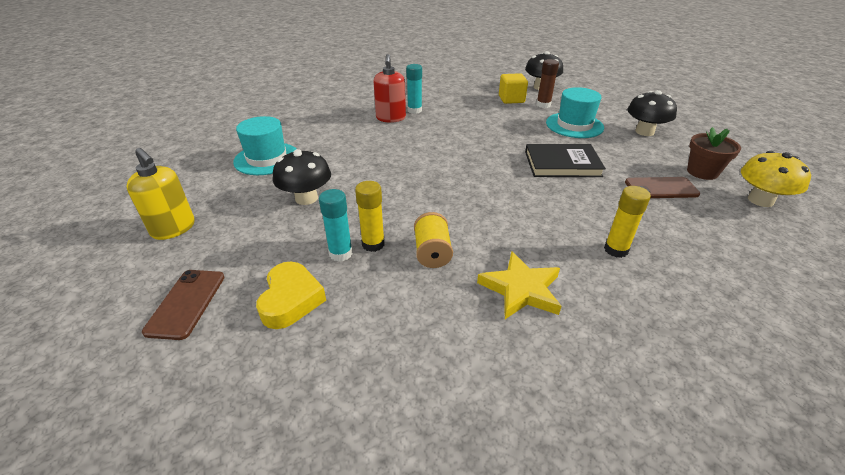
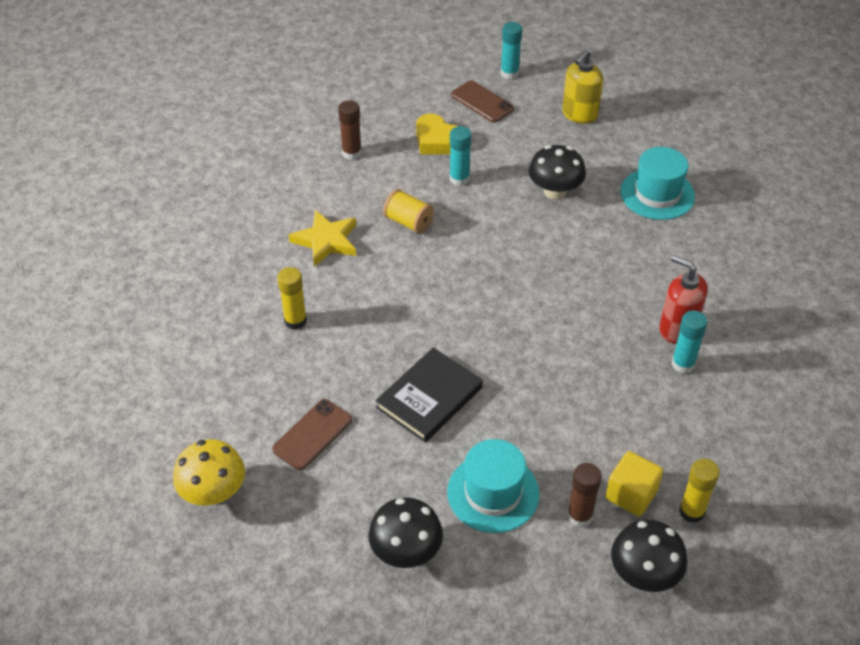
camera: 130 degrees right, 10 degrees up
(105, 311) = (509, 73): none -> turquoise glue stick
(173, 228) = (579, 114): yellow soap dispenser -> yellow soap dispenser turned 45 degrees counterclockwise
(373, 244) = (452, 199): yellow glue stick -> yellow glue stick (692, 511)
(377, 361) = (351, 153): none -> brown glue stick
(702, 172) = (291, 503): brown flower pot -> none

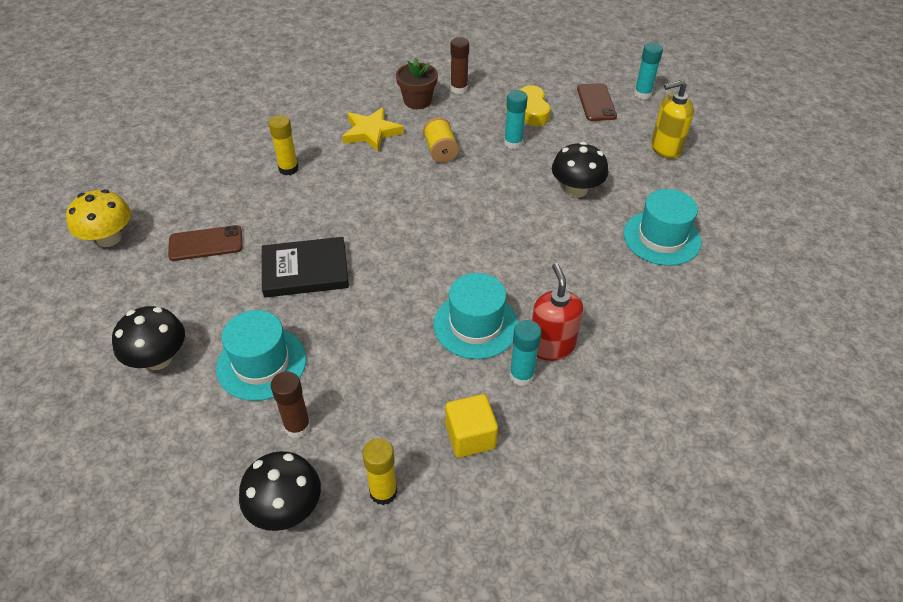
camera: 40 degrees right, 0 degrees up
(329, 186) = (417, 101): none -> brown flower pot
(610, 349) = (475, 325): none -> turquoise hat
(631, 494) = (354, 441): yellow cube -> yellow cube (470, 437)

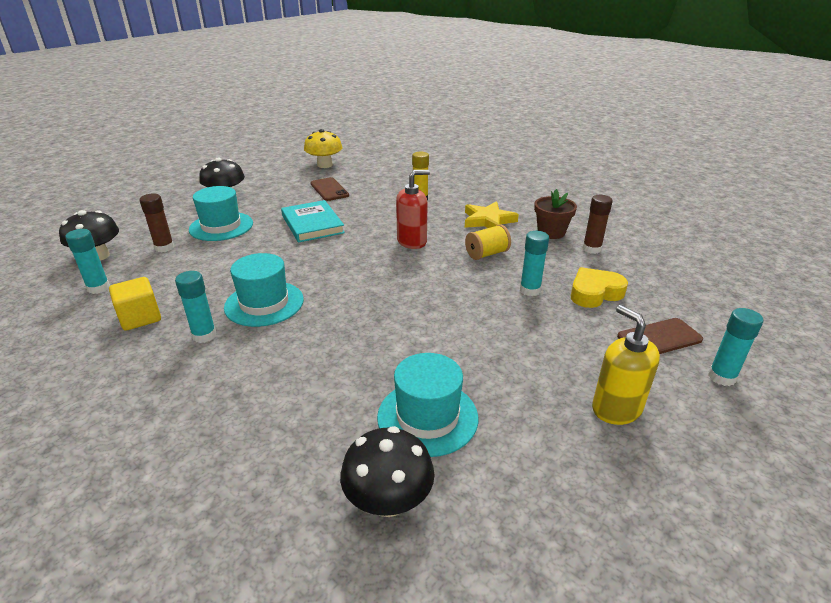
camera: 75 degrees right, 15 degrees down
(305, 270) = (312, 224): black book -> turquoise book
(383, 492) = (98, 288): yellow glue stick -> turquoise glue stick
(551, 346) = (240, 348): red soap dispenser -> red soap dispenser (412, 241)
(576, 190) = (479, 340): black mushroom -> black mushroom (388, 500)

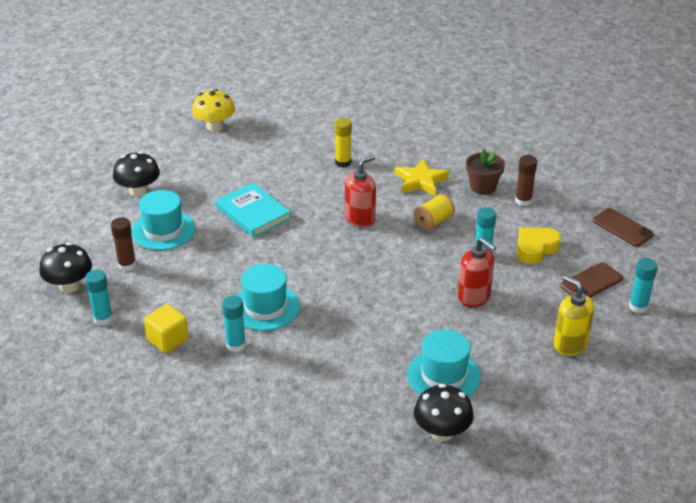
camera: 15 degrees left, 5 degrees up
(329, 189) = (242, 163): brown phone -> brown phone (622, 228)
(504, 331) = (474, 297): none -> red soap dispenser

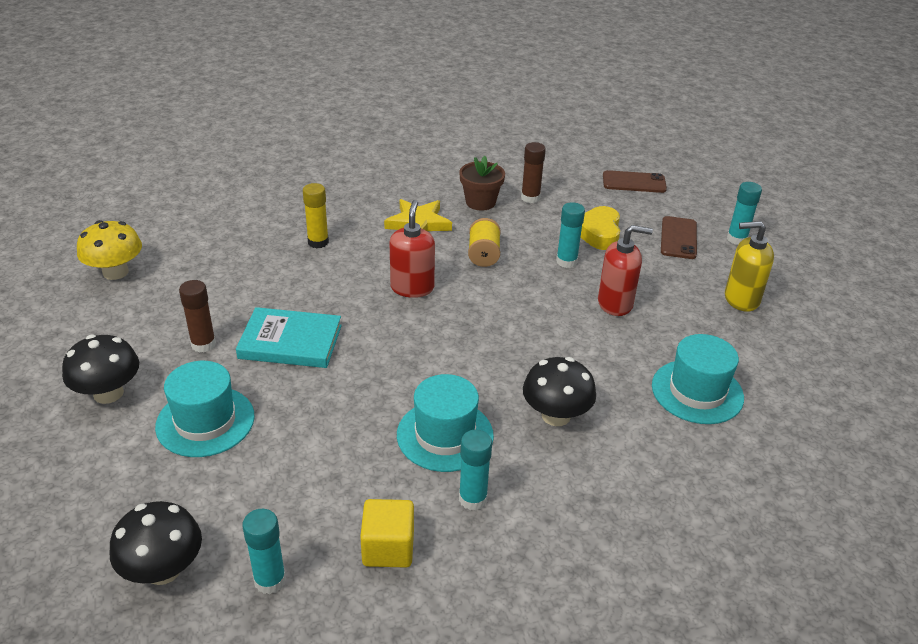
camera: 45 degrees left, 0 degrees up
(127, 265) = (212, 491): brown glue stick -> brown glue stick (203, 344)
(442, 432) = (774, 446): black mushroom -> black mushroom (556, 415)

